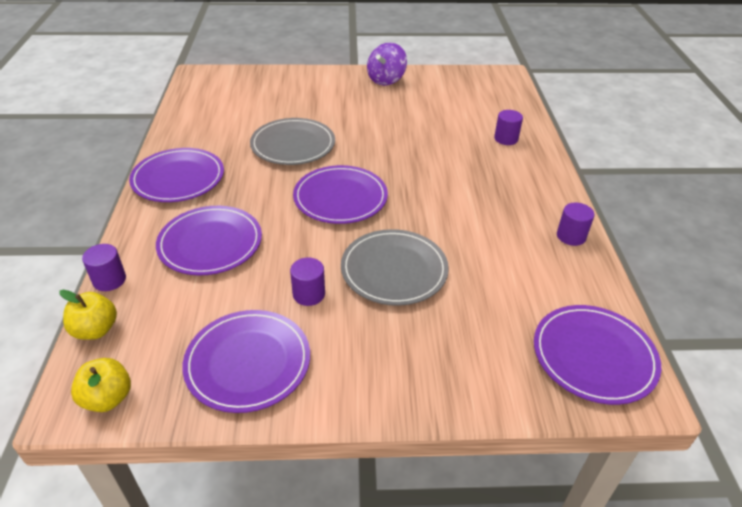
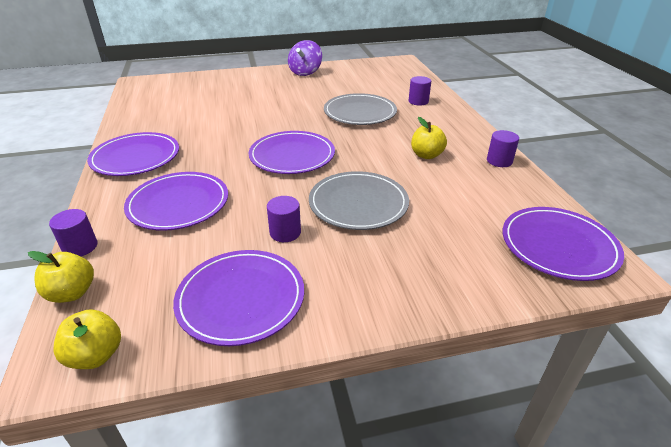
camera: 10 degrees left, 5 degrees down
(293, 145) = (238, 123): grey plate -> grey plate (360, 113)
(489, 217) = (426, 155): none -> yellow apple

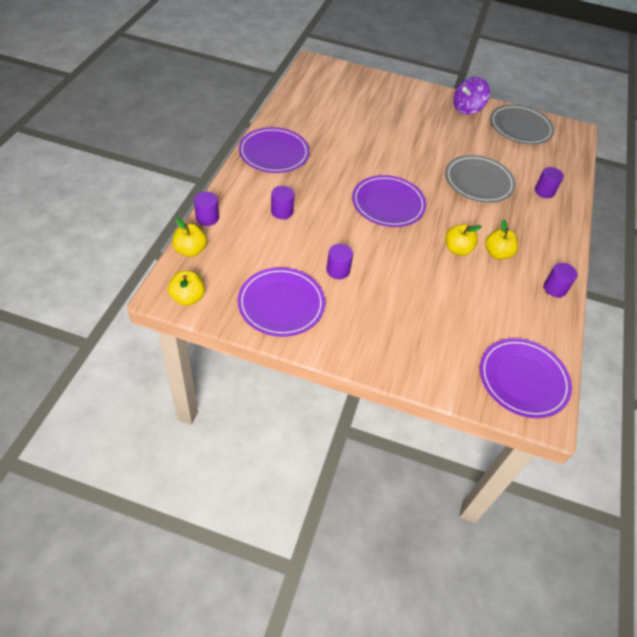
camera: 25 degrees right, 15 degrees up
(178, 204) = (282, 211): purple plate -> purple cylinder
(358, 204) = (405, 272): grey plate -> grey plate (520, 127)
(389, 166) = (457, 249): none -> yellow apple

